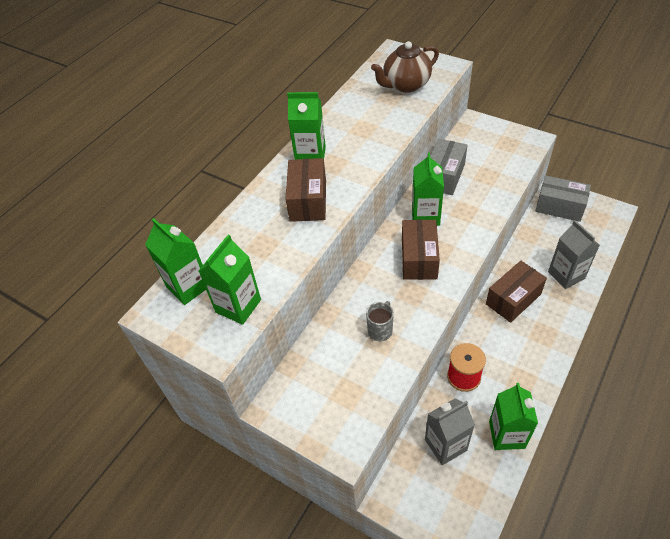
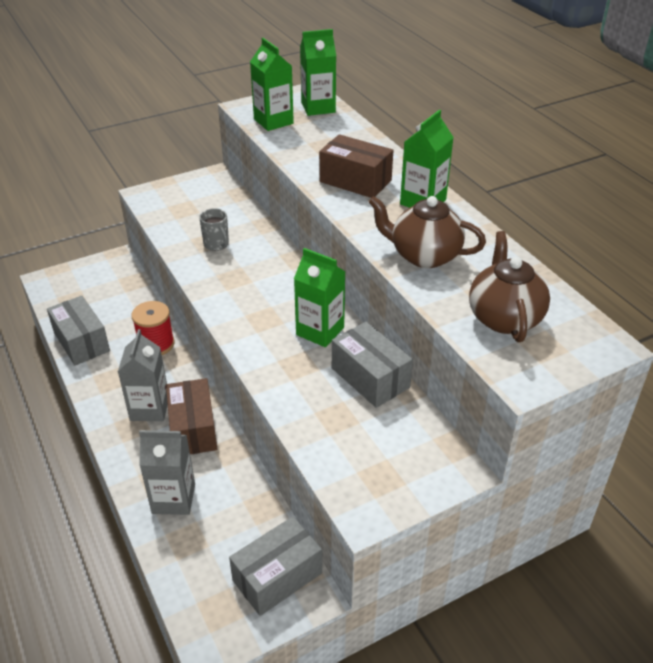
camera: 115 degrees right, 10 degrees down
(375, 132) = (424, 256): none -> brown teapot
(419, 258) = (267, 300): brown box -> none
(445, 445) = (116, 304): grey carton -> grey carton (150, 408)
(506, 434) = (81, 342): green carton -> grey box

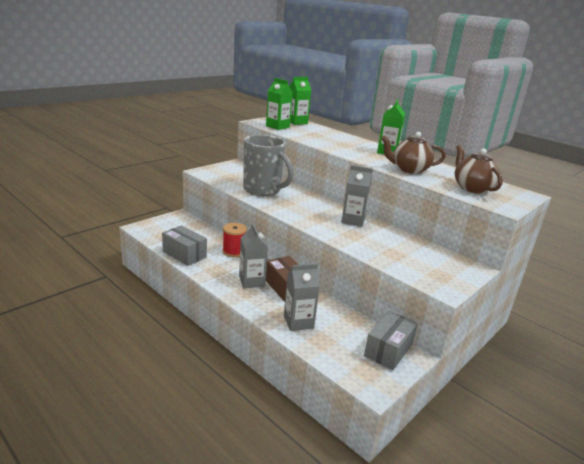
camera: 20 degrees left, 15 degrees down
(216, 245) = (263, 190): grey mug -> grey mug, size x2.44
(320, 331) = (353, 220): green carton -> grey carton
(355, 181) = (345, 146): brown box -> none
(370, 378) = (397, 236): grey box -> none

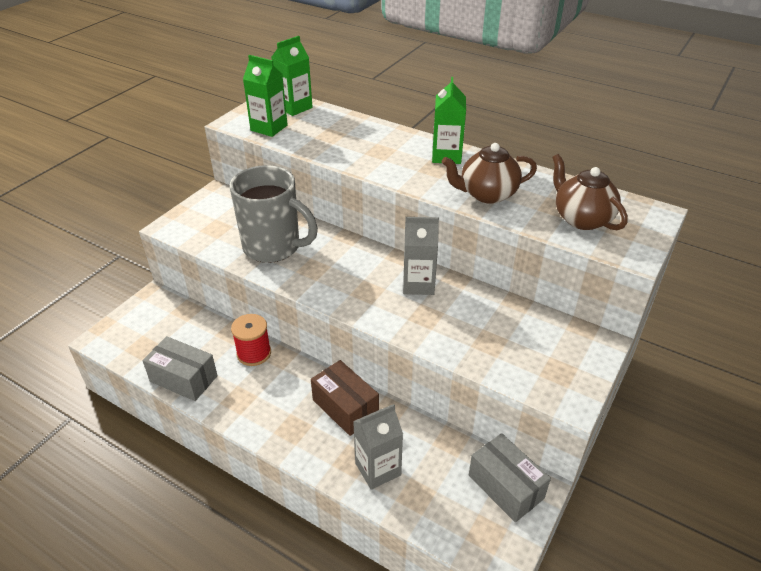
camera: 10 degrees left, 15 degrees up
(252, 281) = (295, 407): grey carton -> none
(388, 350) = (505, 487): grey box -> grey box turned 60 degrees counterclockwise

